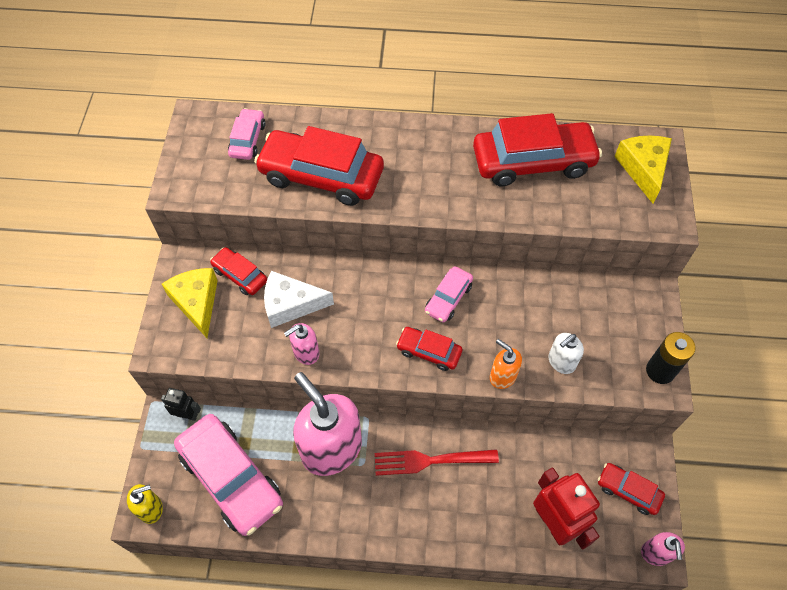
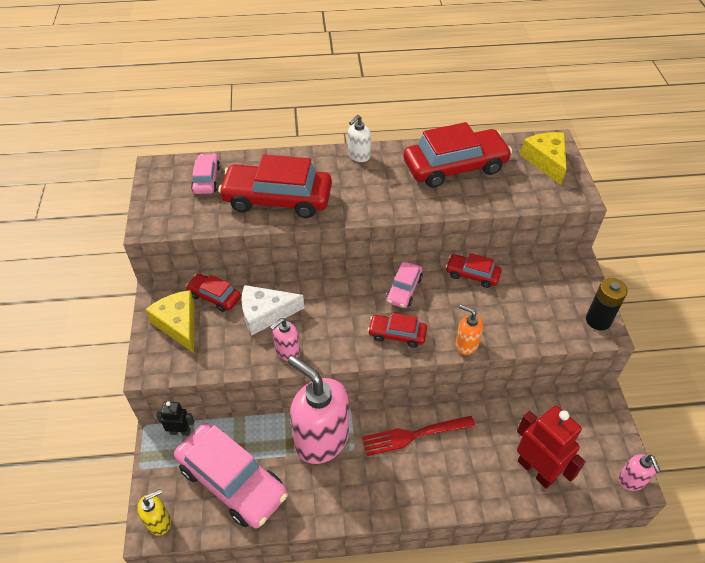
camera: 10 degrees left, 10 degrees down
(561, 362) = (513, 325): white soap dispenser -> white soap dispenser (358, 156)
(628, 491) = (593, 432): red car -> red car (472, 274)

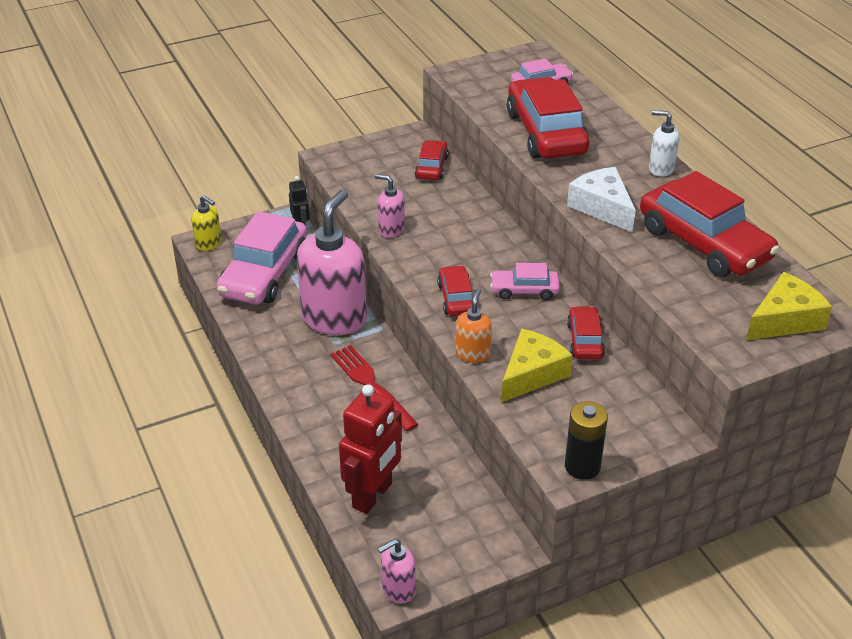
camera: 70 degrees right, 10 degrees down
(178, 324) = (385, 157): yellow cheese -> yellow cheese (532, 374)
(265, 314) = (429, 204): white cheese -> white cheese (602, 207)

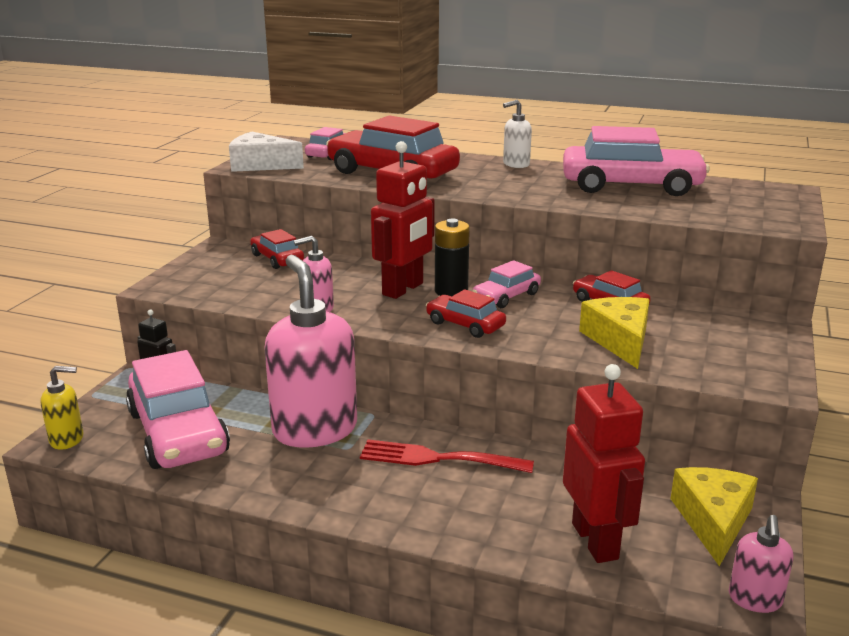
camera: 45 degrees left, 15 degrees down
(468, 243) = (403, 289): none -> red robot
(473, 354) = (552, 351): orange soap dispenser -> none
(582, 466) = (773, 374): black battery -> black battery (451, 291)
(602, 207) = (525, 193): white cheese -> white cheese (260, 165)
(704, 243) = (631, 186): red car -> pink car
(785, 320) = (764, 199): yellow cheese -> yellow cheese (713, 521)

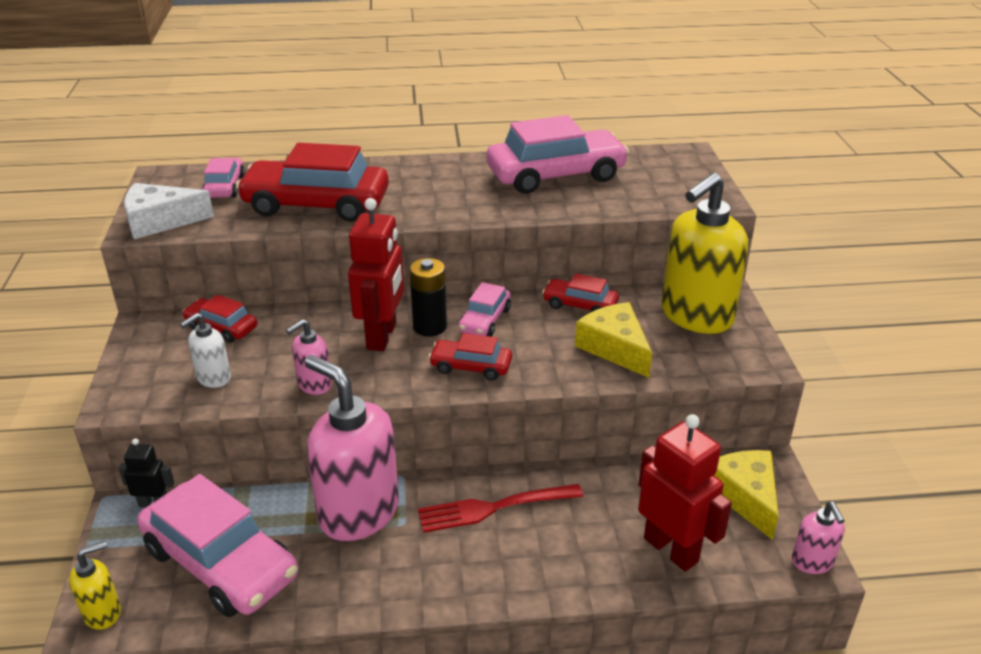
camera: 25 degrees left, 10 degrees up
(516, 164) = (429, 165): white soap dispenser -> white soap dispenser (213, 378)
(729, 335) = (696, 316): none -> yellow soap dispenser

